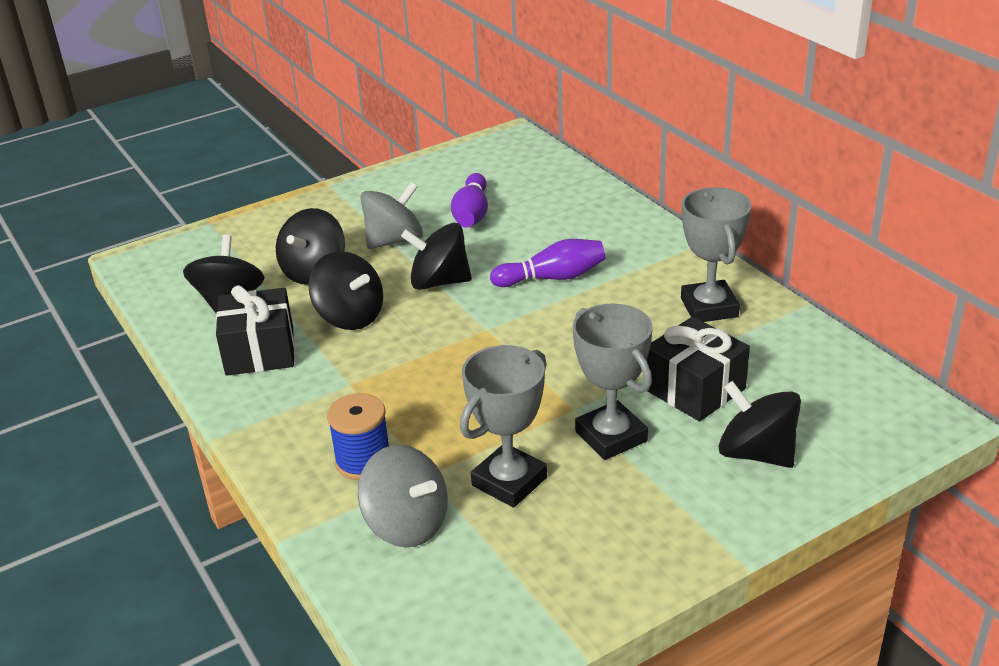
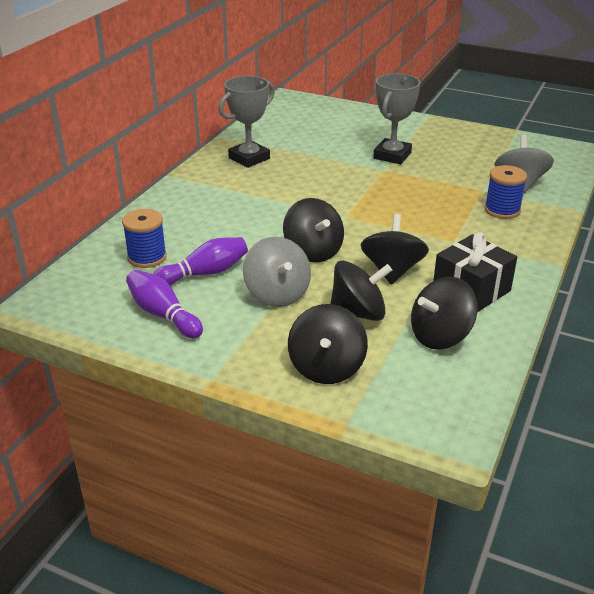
camera: 125 degrees left, 0 degrees up
(394, 240) = (277, 294): grey spinning top -> grey spinning top turned 135 degrees counterclockwise
(509, 481) = (457, 169): grey trophy -> none
(533, 192) = (147, 257): none -> blue spool
(552, 278) = (265, 212): purple bowling pin -> purple bowling pin (163, 315)
(694, 389) = (329, 146): black gift -> none
(756, 453) = (360, 124): black spinning top -> black spinning top (326, 367)

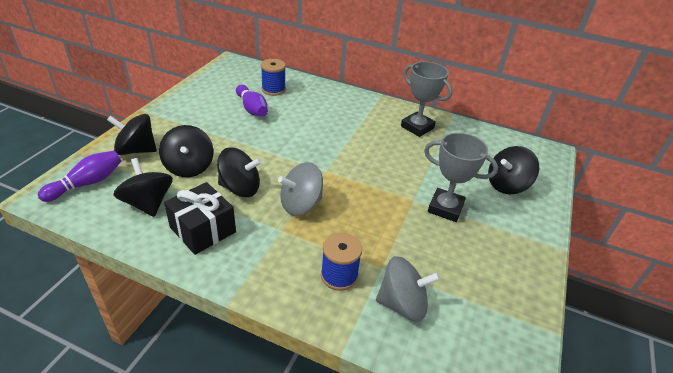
camera: 85 degrees right, 5 degrees up
(163, 315) = (211, 96): purple bowling pin -> purple bowling pin (87, 183)
(277, 294) = (221, 135): grey spinning top -> grey spinning top (301, 204)
(313, 252) = (272, 152): black spinning top -> black spinning top (507, 185)

